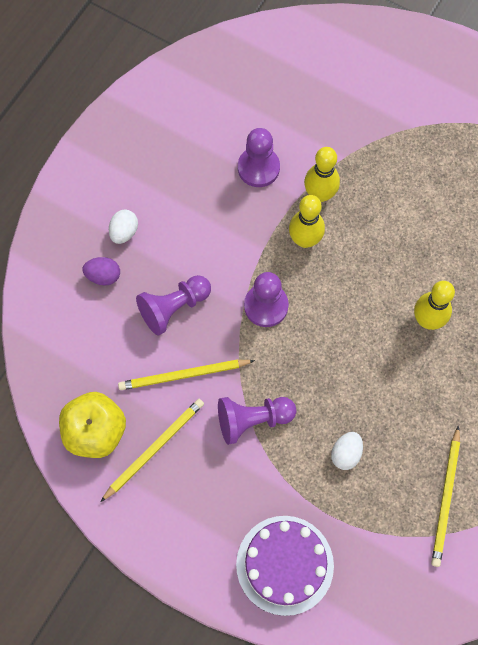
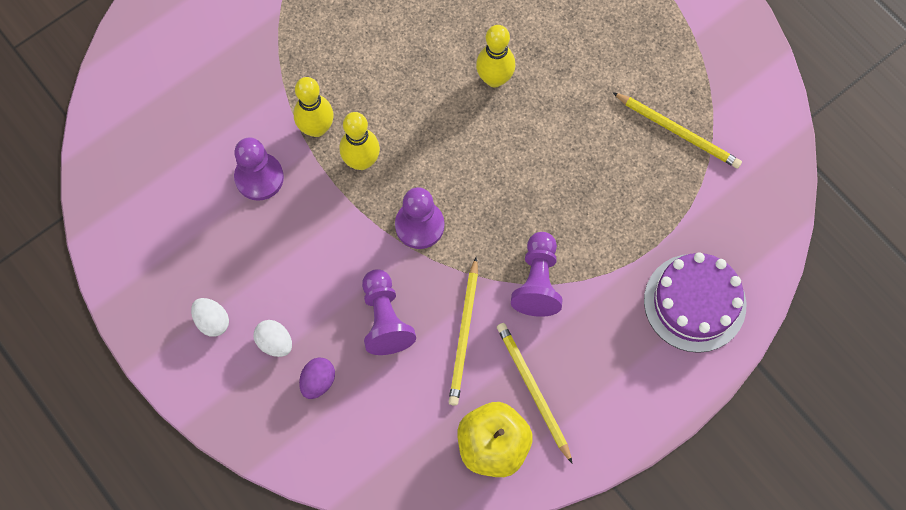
camera: 70 degrees left, 0 degrees up
(346, 454) = (603, 205): white egg -> white egg (212, 321)

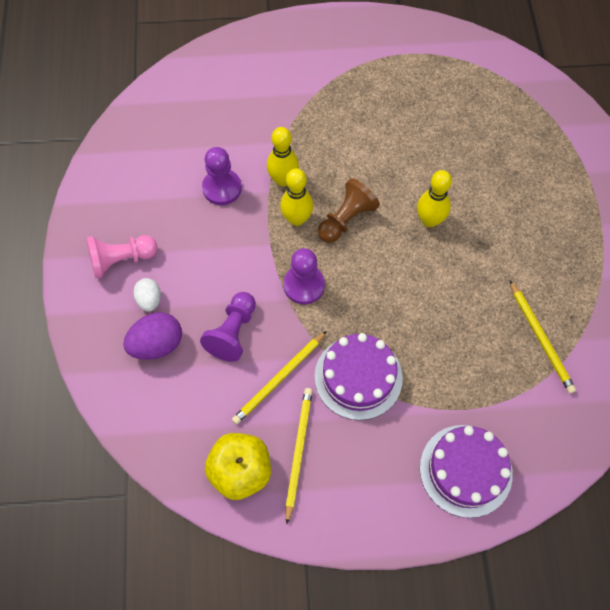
camera: 35 degrees right, 5 degrees down
(212, 321) = (121, 260): white egg -> pink pawn
(318, 381) = (157, 344): purple egg -> purple egg, size x1.61
(412, 130) = (346, 219): none -> brown pawn
(537, 281) = (358, 377): purple pawn -> purple cake

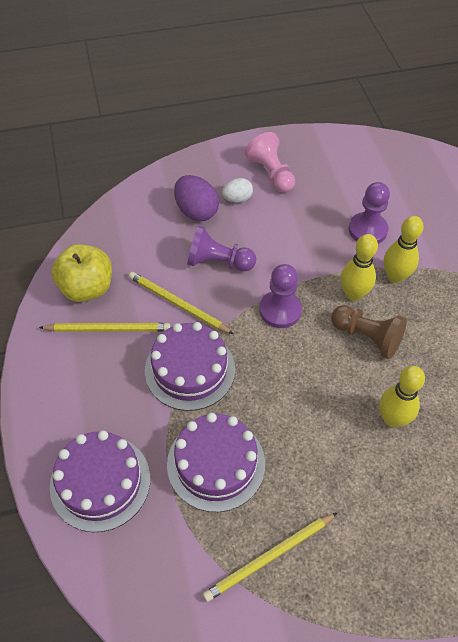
camera: 80 degrees right, 10 degrees down
(457, 367) = (216, 463): none -> purple cake

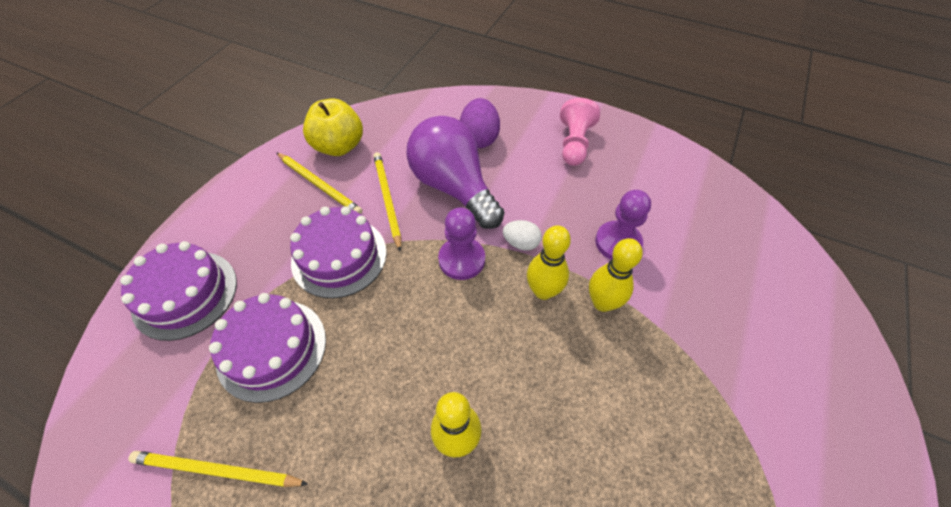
camera: 40 degrees right, 0 degrees up
(218, 262) = (453, 187): purple pawn -> purple light bulb
(237, 199) = (523, 147): white egg -> white egg (521, 243)
(367, 337) = (515, 340): brown pawn -> none

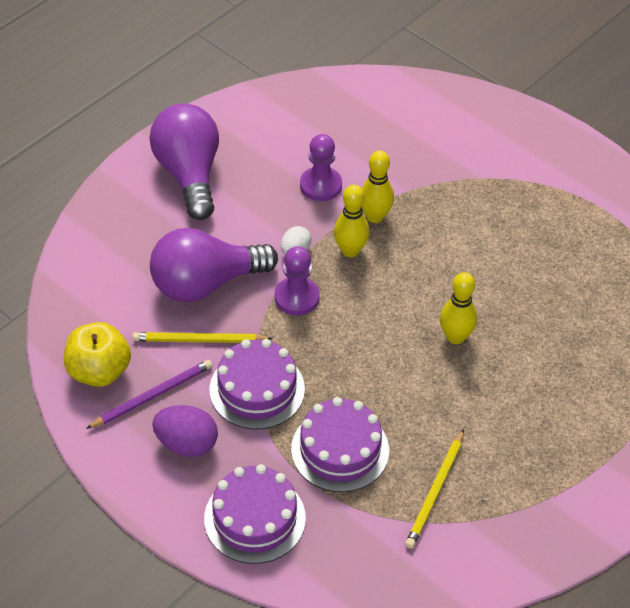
camera: 75 degrees left, 5 degrees down
(319, 185) = (152, 396): yellow pencil -> purple pencil
(479, 138) = (145, 246): purple egg -> purple egg (186, 444)
(574, 144) = (189, 174): pink pawn -> purple light bulb

